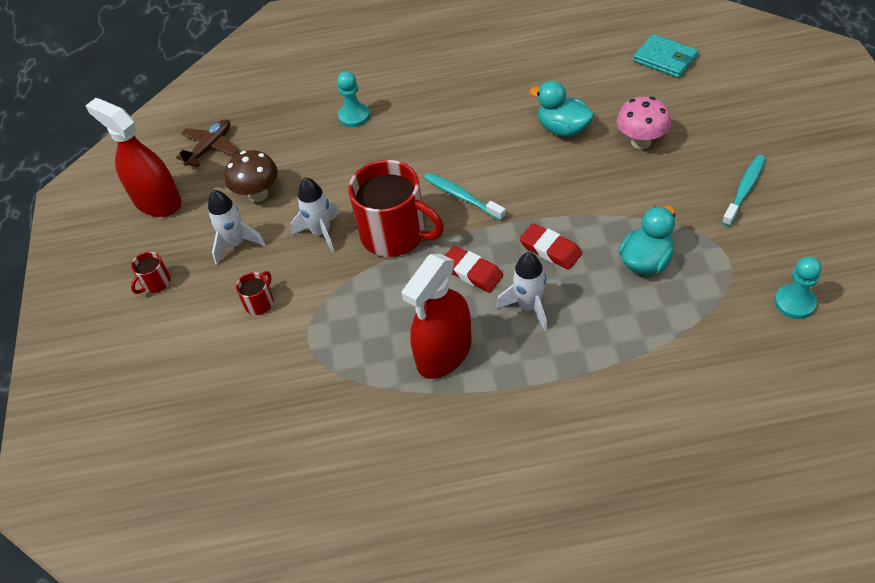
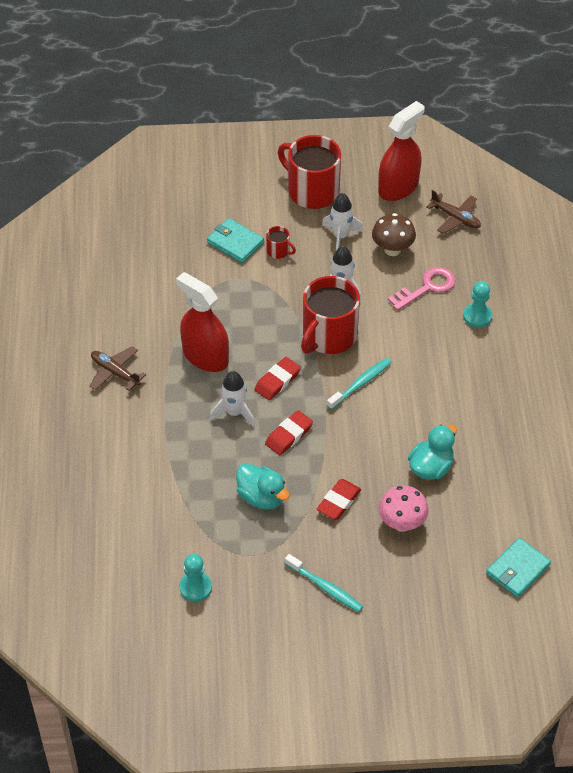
camera: 90 degrees right, 0 degrees up
(155, 283) = (312, 191): red mug -> red mug, size x2.30
(244, 352) = (235, 242): none -> turquoise wallet
(315, 159) = (427, 287): none -> pink key
(489, 455) = (115, 372): none -> brown plane
(630, 194) = (338, 502): none -> red eraser

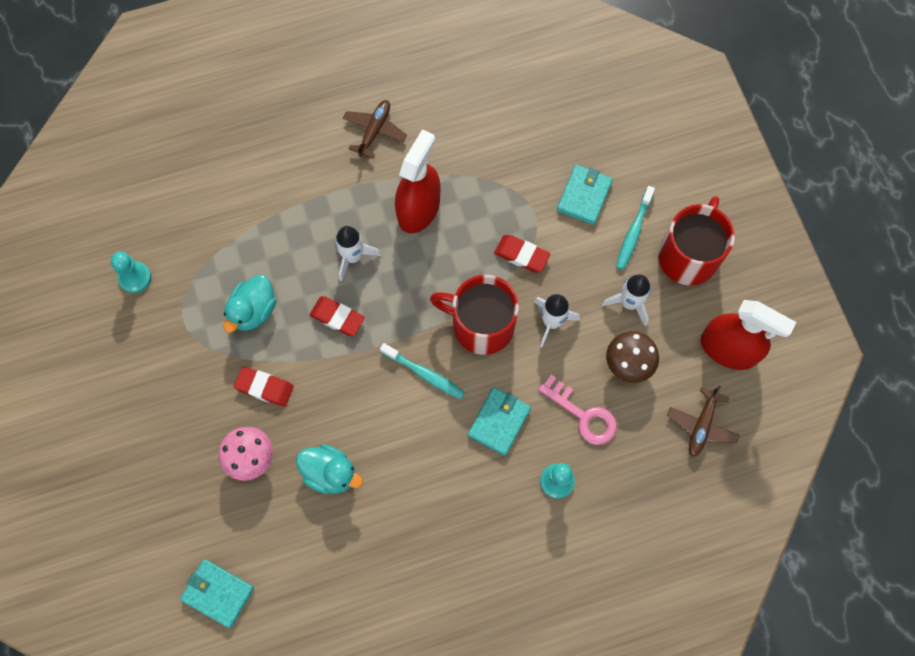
camera: 75 degrees right, 20 degrees up
(277, 381) = (405, 288): red eraser -> red eraser (521, 255)
(278, 251) = (586, 243): red mug -> none
(325, 587) = (158, 399): turquoise toothbrush -> turquoise toothbrush (633, 232)
(417, 342) = (499, 422): none -> turquoise wallet

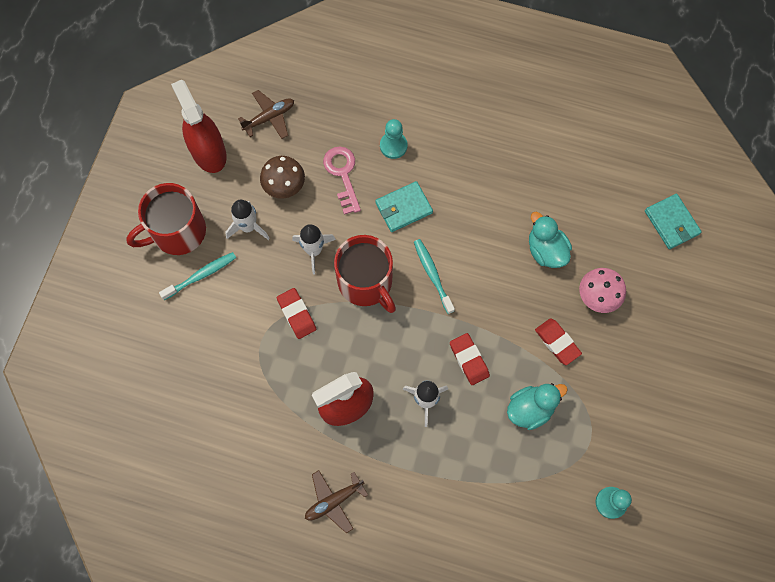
camera: 145 degrees left, 0 degrees up
(584, 196) = (213, 328): turquoise wallet -> none

